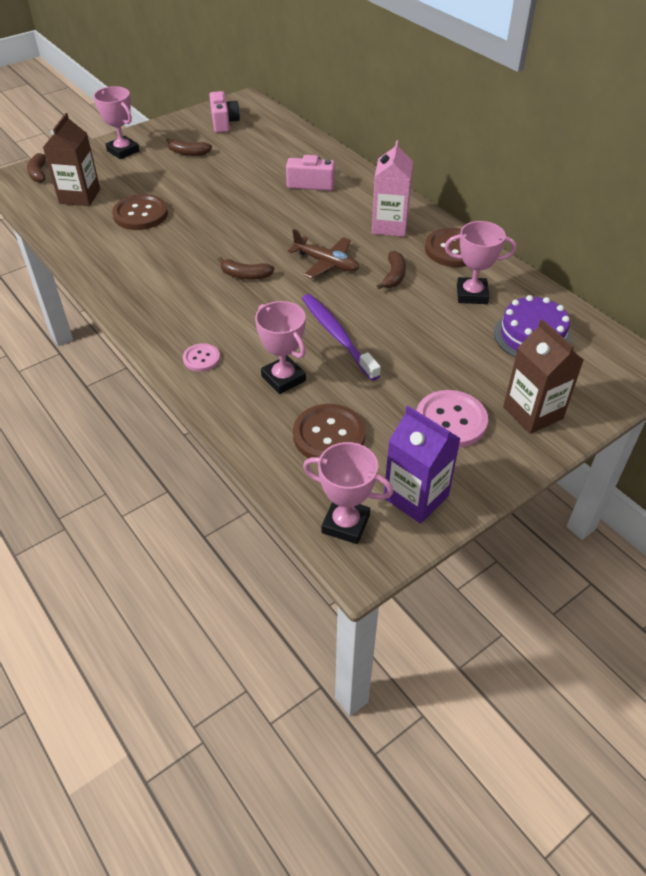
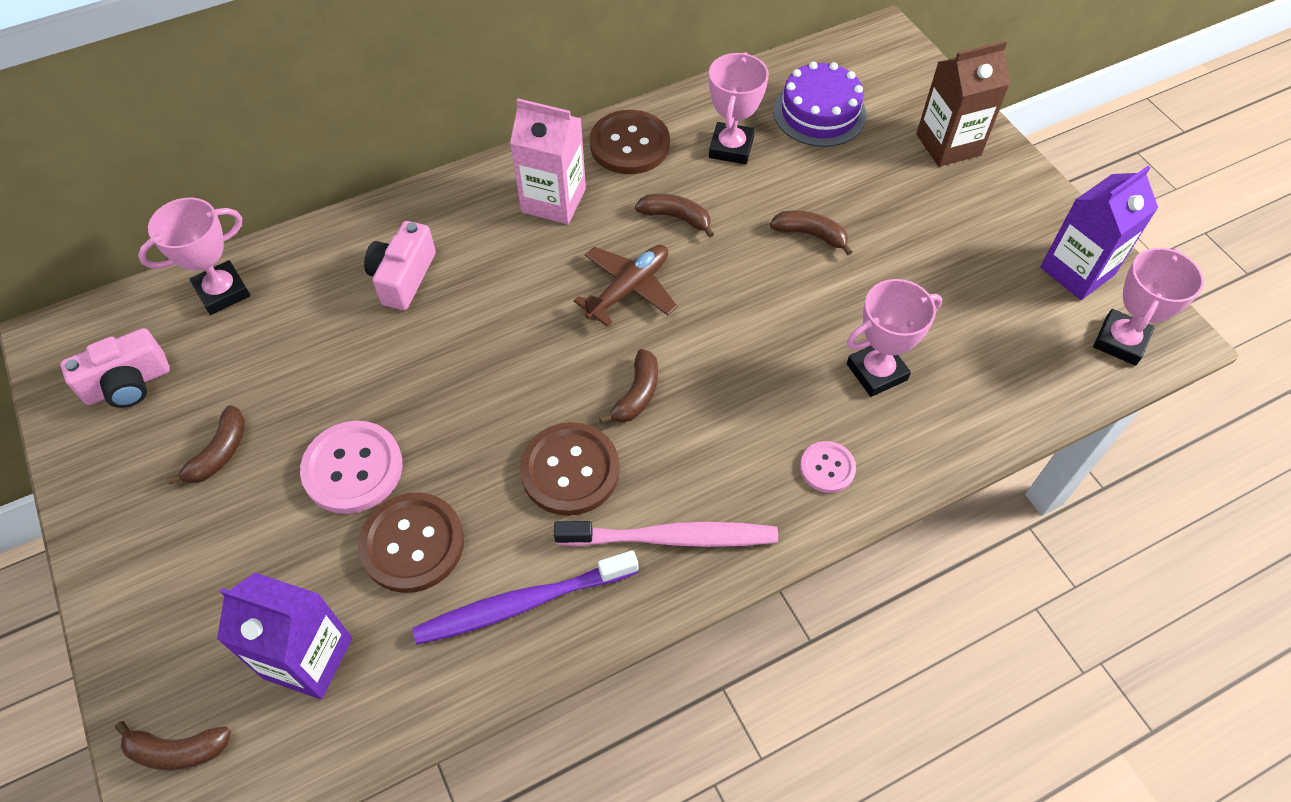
camera: 80 degrees left, 10 degrees up
(80, 196) = (308, 658): brown carton -> purple carton
(123, 151) = (157, 573): pink trophy -> pink trophy (222, 292)
(147, 299) = (672, 538): none -> pink toothbrush
(224, 122) = (128, 384): pink camera -> pink camera turned 150 degrees clockwise
(329, 435) = (983, 336): brown button -> brown button (570, 470)
(337, 336) = (796, 300): purple toothbrush -> purple toothbrush (522, 603)
(401, 339) = (810, 235): none -> brown banana
(451, 421) = (959, 217): pink button -> pink button (353, 468)

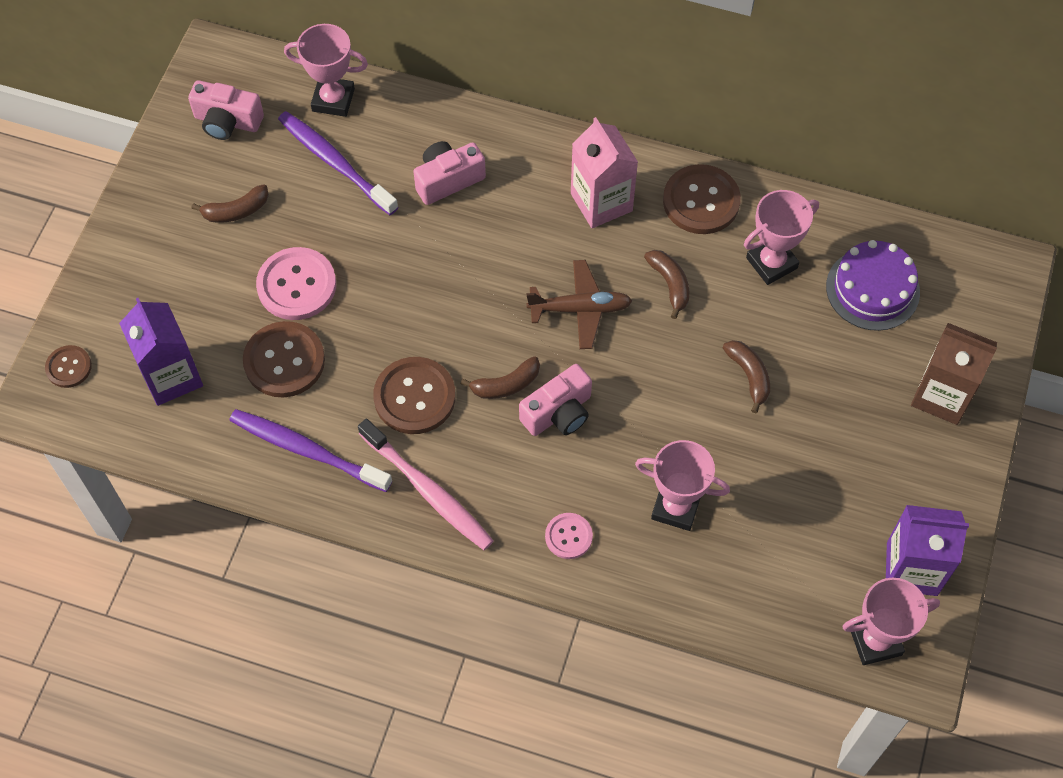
camera: 45 degrees right, 5 degrees up
(177, 750) = (69, 367): brown banana -> brown button
(279, 339) = (335, 162): none -> purple toothbrush
(704, 379) = (558, 413): none -> pink camera

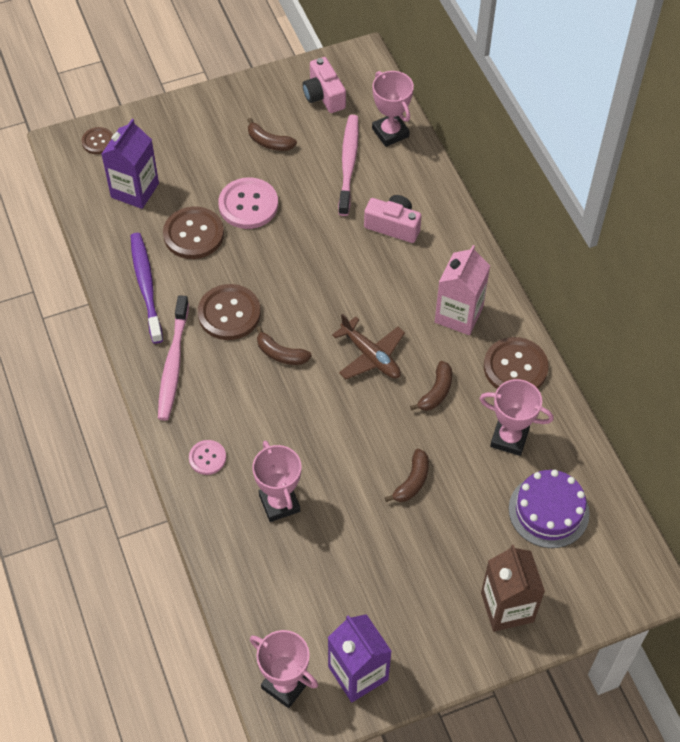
camera: 50 degrees right, 5 degrees down
(335, 162) = (348, 164): purple toothbrush -> pink toothbrush
(558, 413) = (287, 394): pink camera -> none

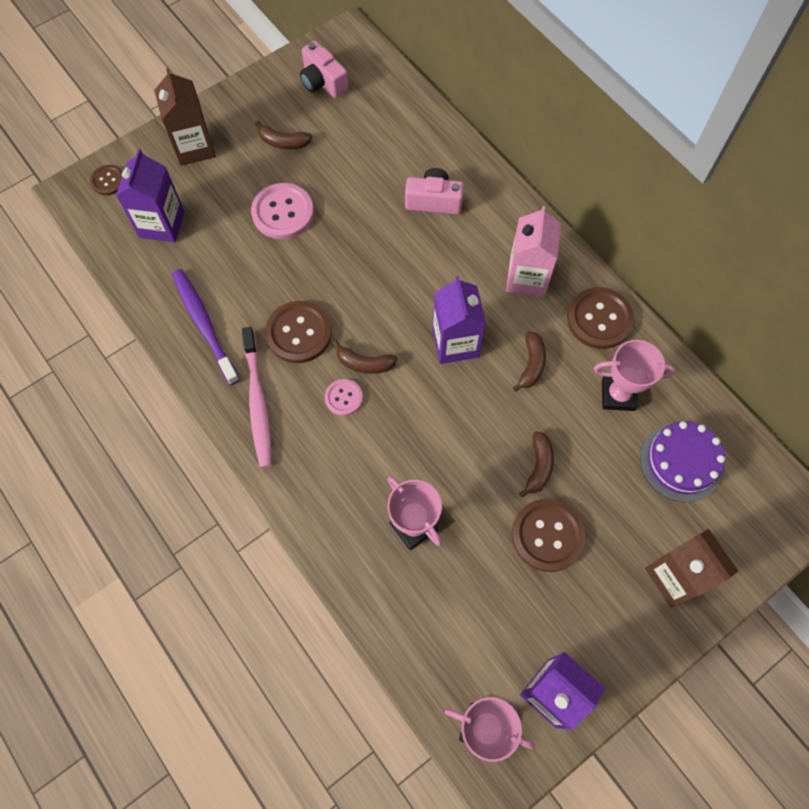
camera: 15 degrees left, 10 degrees up
(185, 129) = (194, 147): none -> brown carton
(193, 234) = (236, 257): brown button -> brown button (547, 535)
(207, 458) = (324, 496): pink button -> pink button (343, 398)
(348, 164) = (369, 147): pink toothbrush -> none
(371, 356) = (455, 343): brown plane -> purple carton
(390, 132) = (400, 105): pink trophy -> none

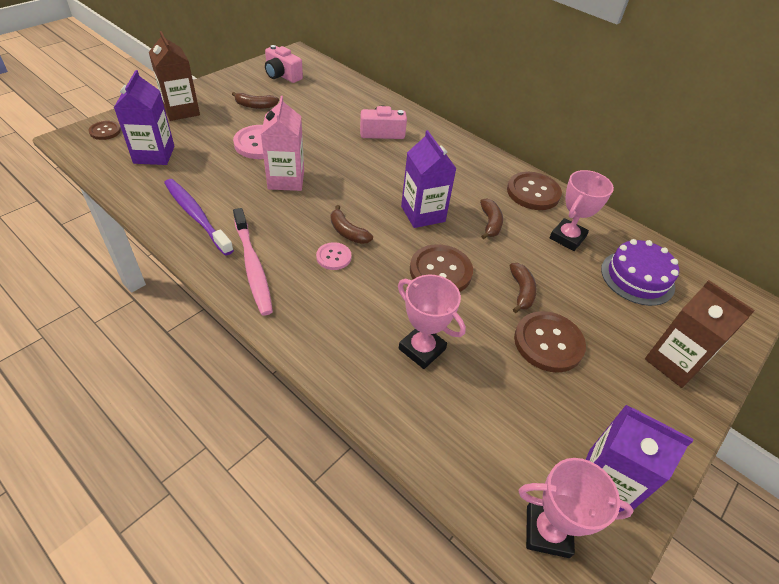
camera: 15 degrees left, 20 degrees down
(299, 333) = (285, 216): brown button -> brown button (440, 271)
(364, 363) = (348, 232): brown banana -> brown banana turned 45 degrees clockwise
(527, 277) = (468, 172): pink carton -> pink carton (286, 180)
(618, 395) = (567, 238): pink trophy -> pink trophy turned 45 degrees counterclockwise

